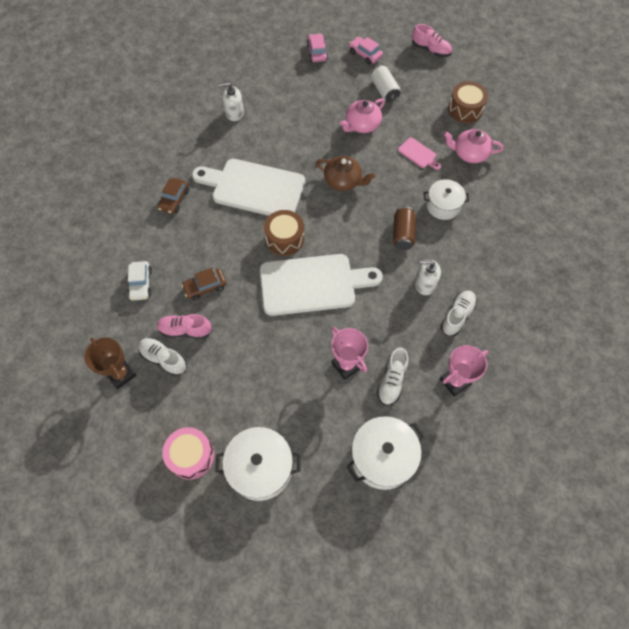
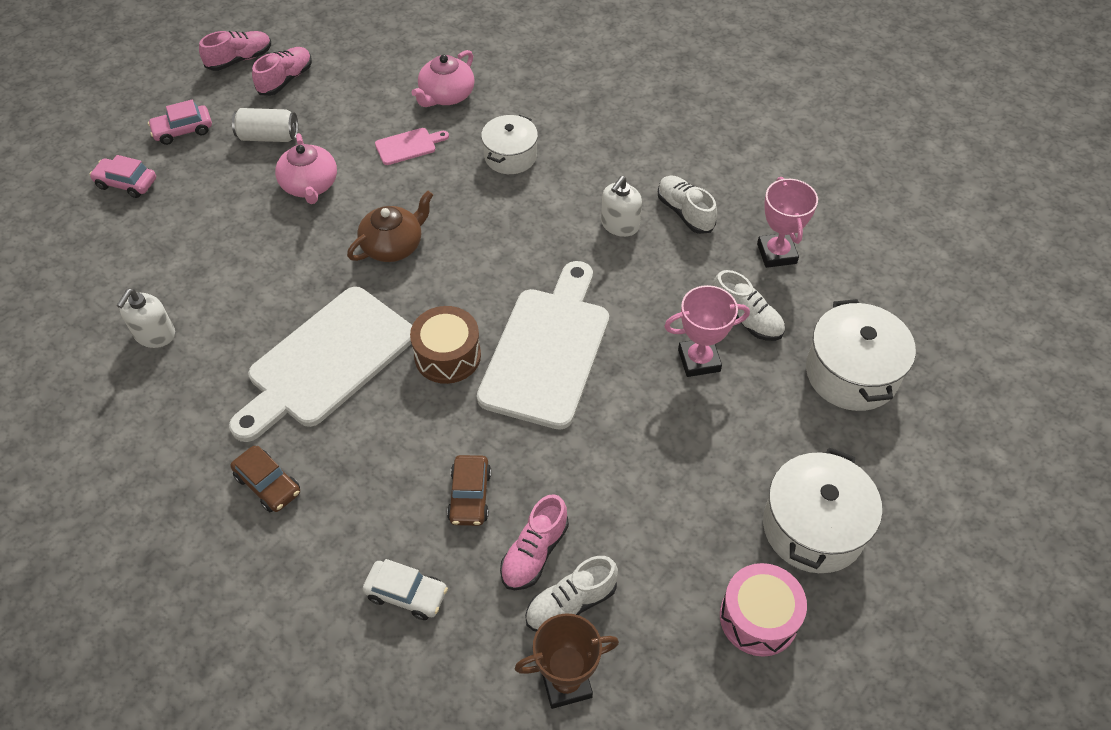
camera: 65 degrees left, 10 degrees down
(402, 234) = (527, 216): brown can -> none
(430, 76) = (286, 80): none -> pink shoe
(465, 109) = (372, 69): brown drum -> none

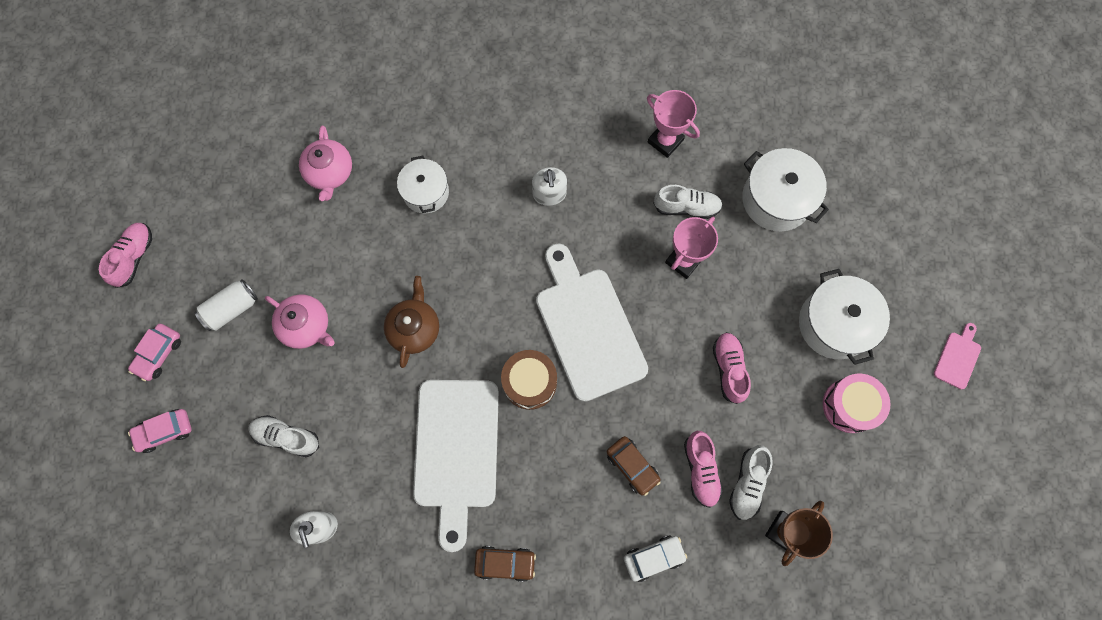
camera: 40 degrees left, 20 degrees up
(286, 80) = (191, 249): pink shoe -> pink shoe (729, 369)
(408, 146) = (345, 238): pink cutting board -> pink cutting board (958, 357)
(685, 212) = (582, 151): white shoe -> white shoe (286, 437)

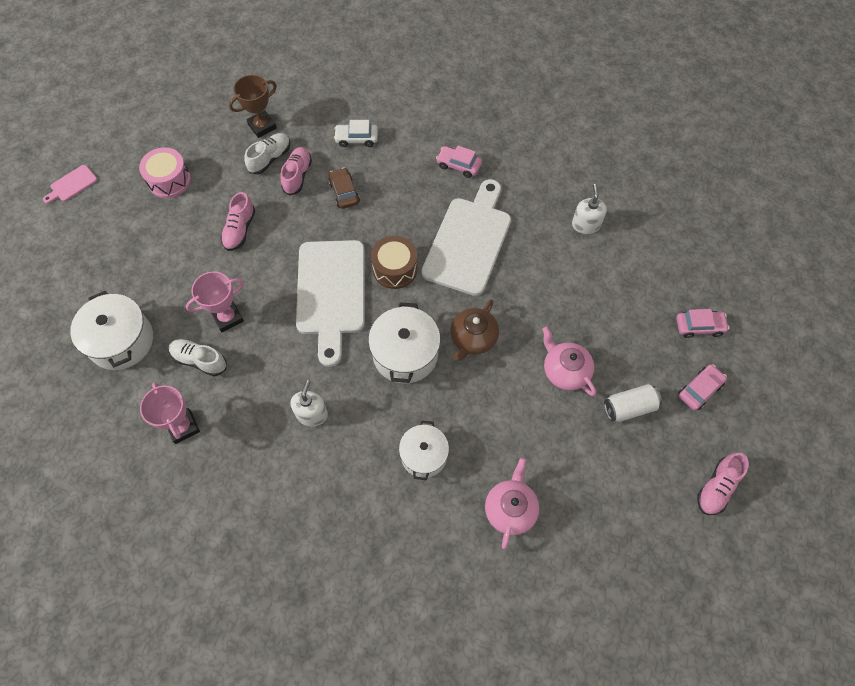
camera: 160 degrees left, 10 degrees down
(286, 437) = (599, 291): white shoe -> none
(505, 563) = (458, 165): brown car -> pink car
(834, 324) = (142, 234): white pot -> white pot (405, 354)

